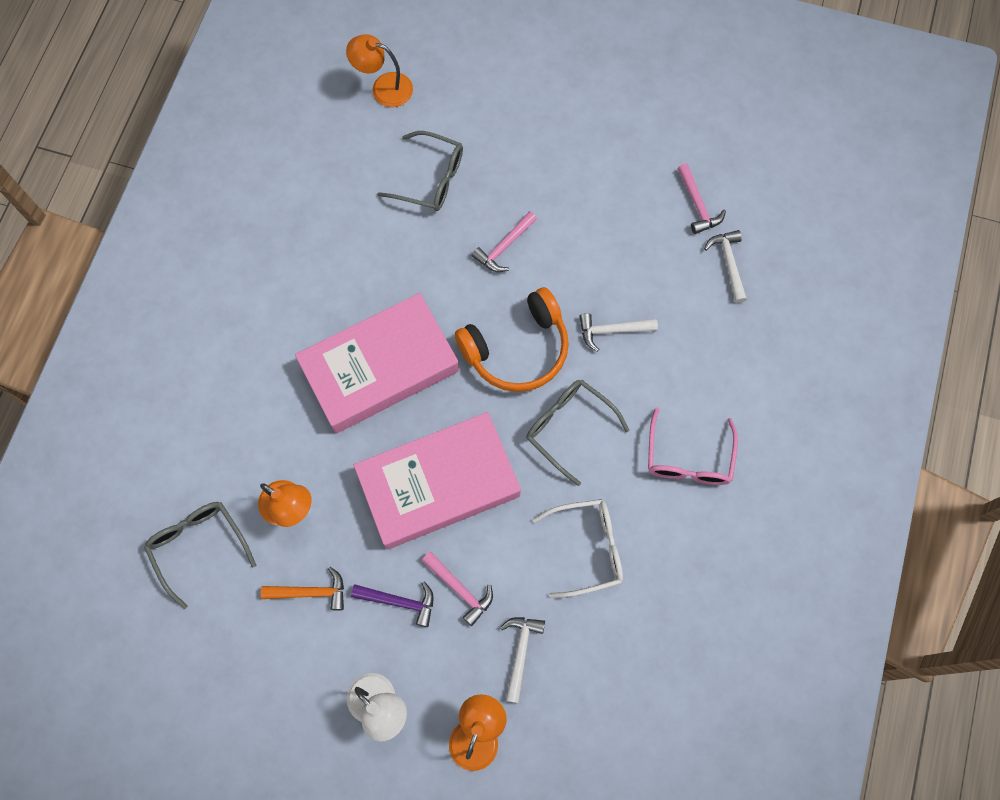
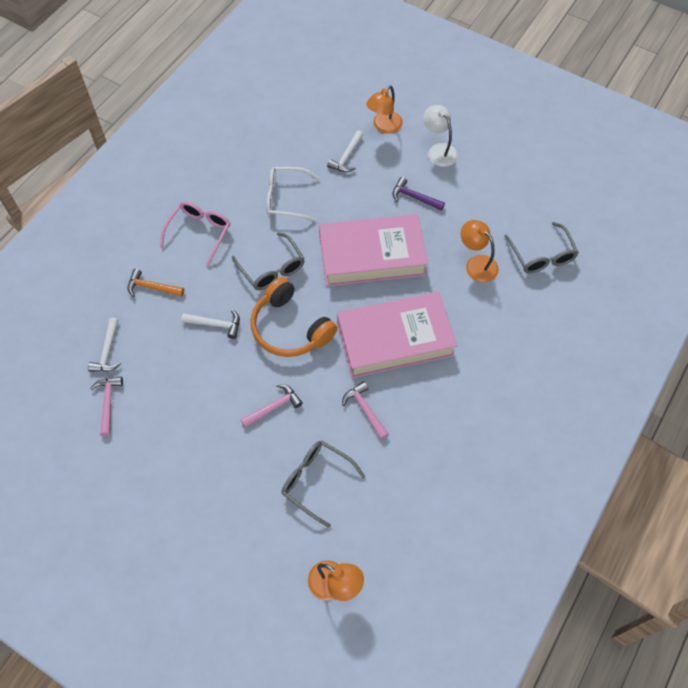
camera: 165 degrees left, 10 degrees down
(311, 592) = (470, 214): orange hammer -> orange hammer (152, 287)
(460, 589) = (374, 195): pink hammer -> pink hammer (365, 410)
(517, 349) = (290, 328): orange headphones -> orange headphones turned 120 degrees counterclockwise

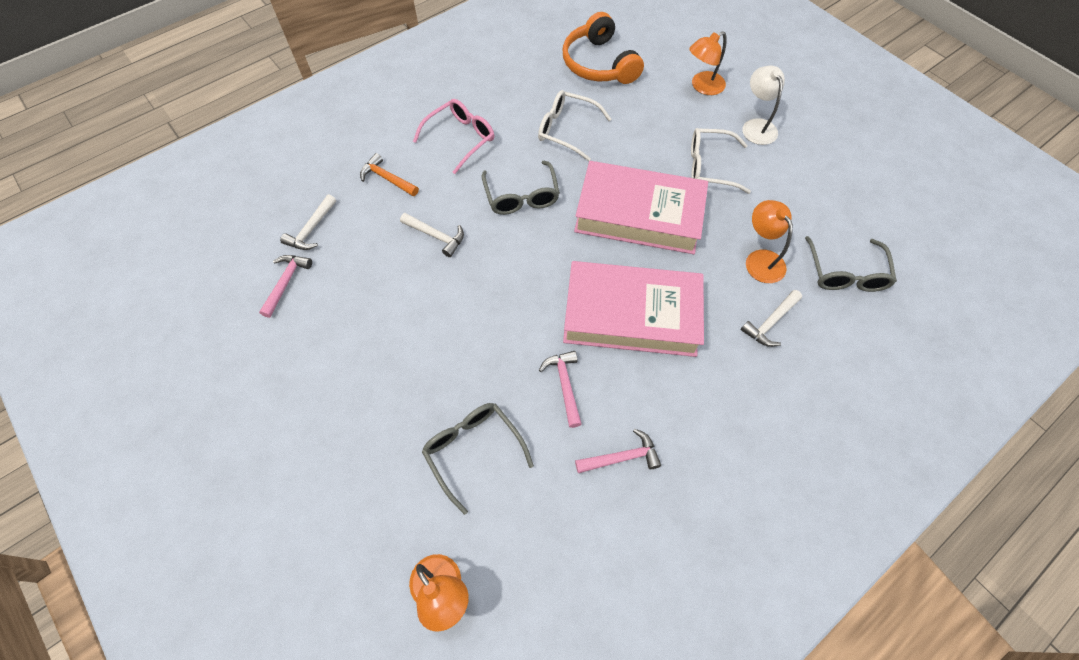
camera: 20 degrees right, 0 degrees up
(274, 407) = (461, 346): pink hammer -> pink hammer (622, 457)
(290, 328) = (515, 265): orange headphones -> orange headphones (598, 64)
(347, 157) = (649, 106): white hammer -> white hammer (770, 323)
(414, 197) = (710, 167): purple hammer -> white glasses

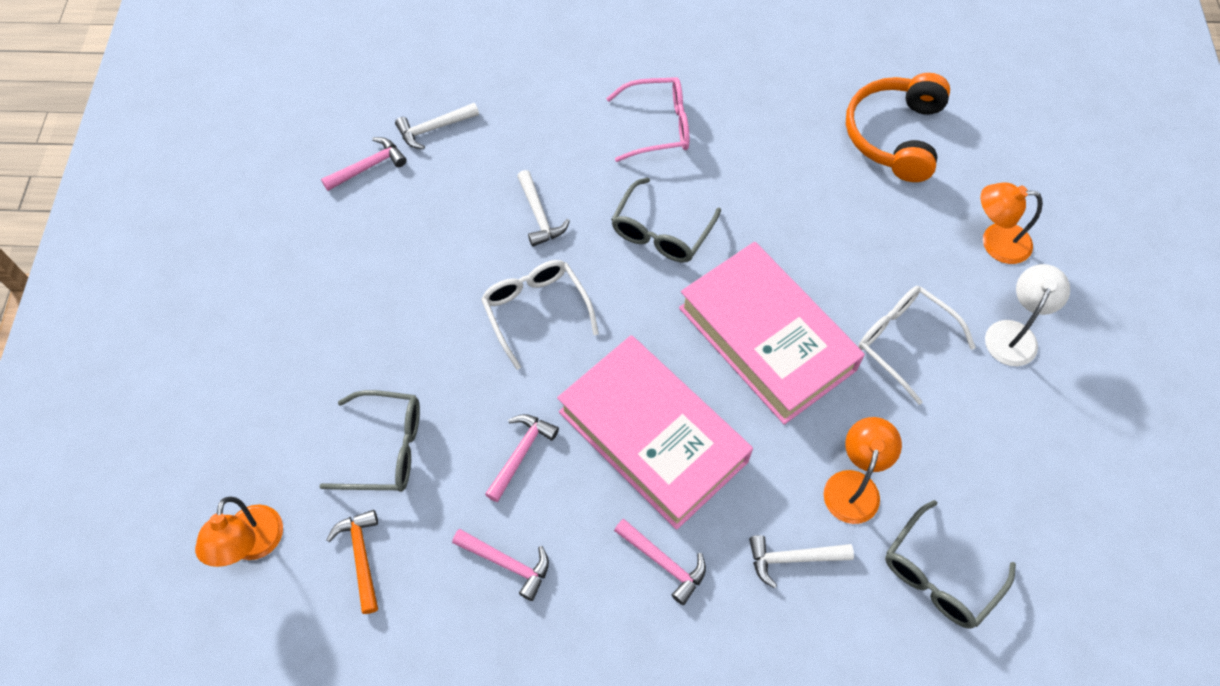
camera: 40 degrees right, 0 degrees up
(387, 178) = (547, 122): orange hammer -> orange hammer (361, 556)
(474, 452) = (384, 448): grey glasses -> grey glasses turned 90 degrees clockwise
(567, 130) = (781, 191): white glasses -> white glasses (536, 312)
(708, 381) = (664, 563): none -> pink hammer

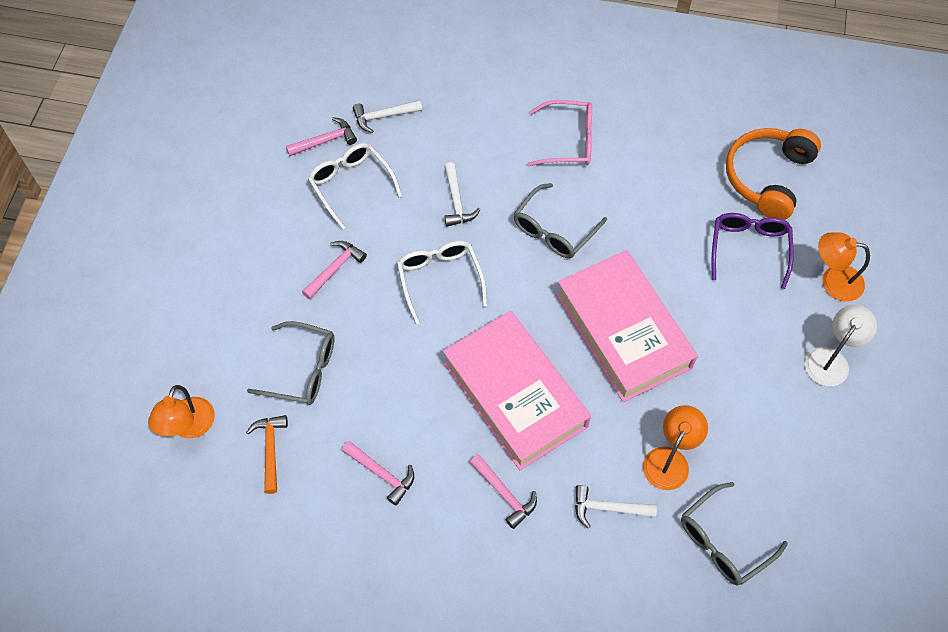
camera: 10 degrees right, 0 degrees up
(521, 453) = (407, 391): pink hammer -> pink hammer (335, 268)
(892, 221) = (749, 249): none -> purple glasses
(905, 343) = (737, 352): white glasses -> white glasses (351, 186)

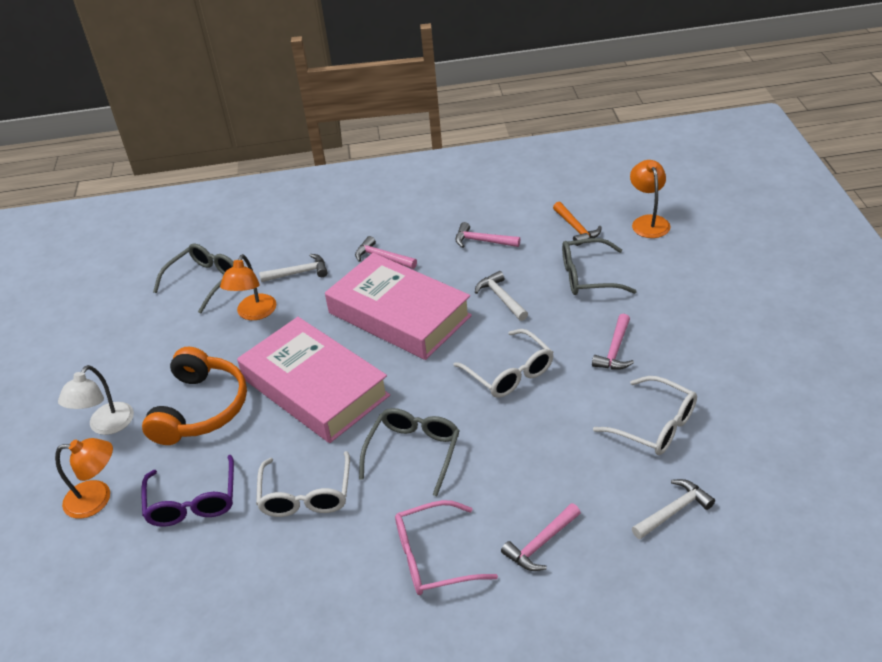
camera: 165 degrees right, 20 degrees down
(325, 141) = (718, 461): pink hammer -> pink hammer (541, 544)
(457, 202) = (532, 446): white hammer -> white hammer (501, 297)
(653, 223) = (306, 494): none -> white glasses
(767, 177) = (172, 594): orange headphones -> orange headphones (201, 408)

